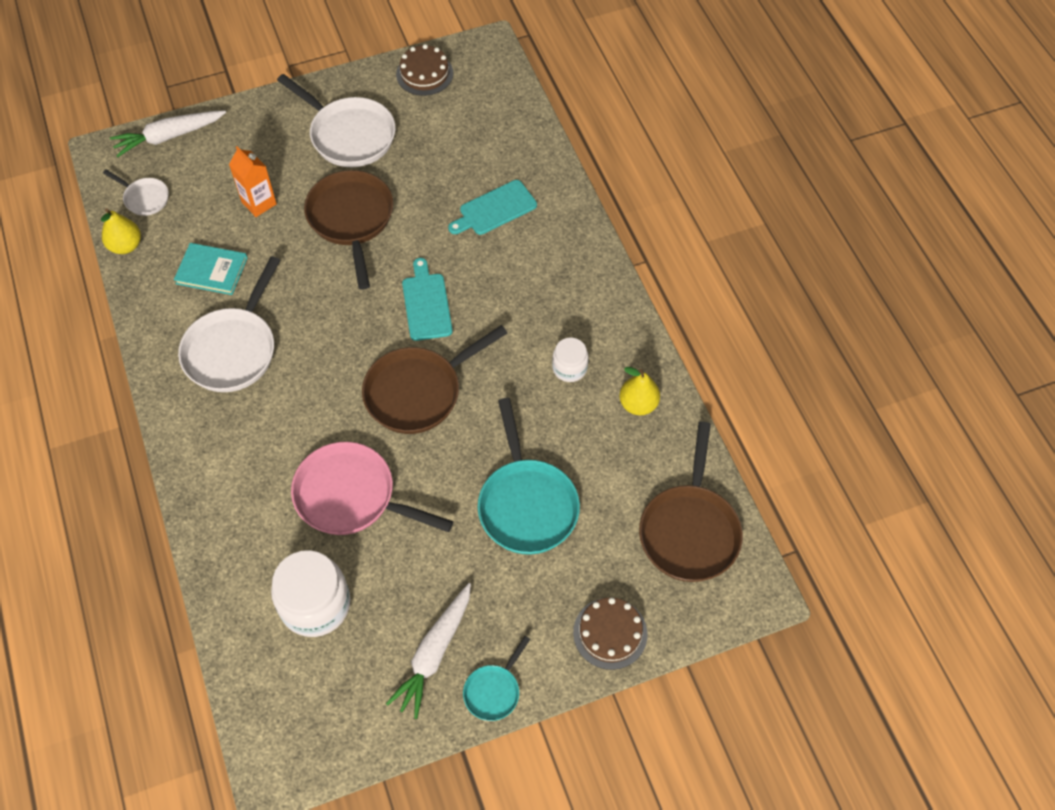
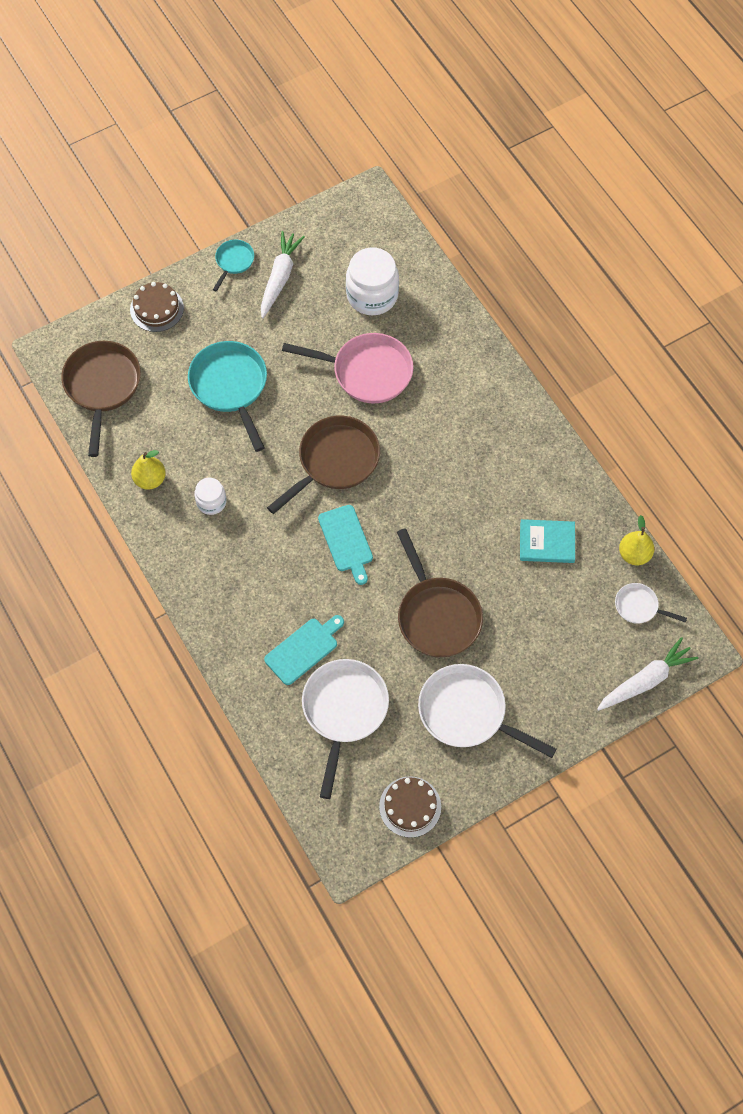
camera: 170 degrees right, 5 degrees up
(233, 349) = (501, 473): white pan -> white pan (344, 711)
(259, 203) = (529, 619): orange carton -> none

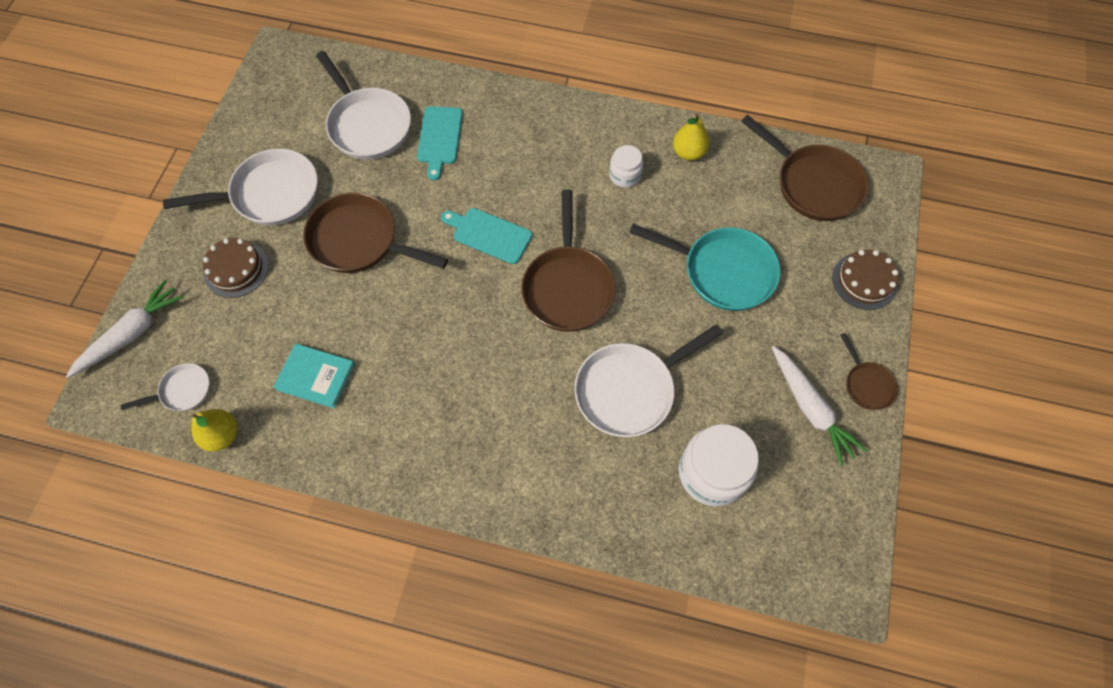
camera: 135 degrees right, 0 degrees up
(234, 262) = (866, 384): turquoise pan -> brown pan
(367, 372) = (629, 390): pink pan -> white pan
(410, 806) = (260, 108): brown cake -> brown cake (236, 269)
(547, 542) = (315, 377): turquoise book -> turquoise book turned 60 degrees clockwise
(645, 680) = (132, 333): white carrot -> white carrot turned 150 degrees counterclockwise

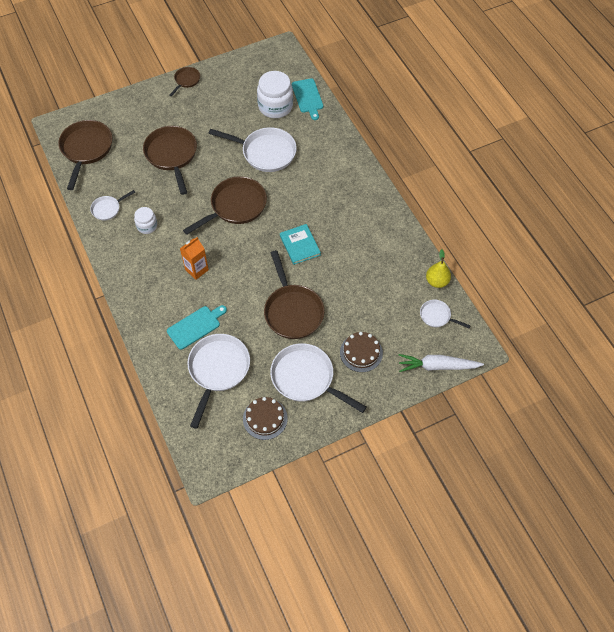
camera: 130 degrees left, 5 degrees down
(315, 377) = (376, 269): turquoise book -> turquoise book (300, 245)
(489, 235) = (236, 258): turquoise cutting board -> turquoise cutting board (308, 97)
(512, 185) = (196, 270): none -> orange carton
(688, 152) = (108, 209): yellow pear -> white pan
(723, 272) = (172, 155): turquoise pan -> brown pan
(810, 408) = (215, 92): white carrot -> none
(864, 281) = (131, 105): brown cake -> brown cake (265, 418)

